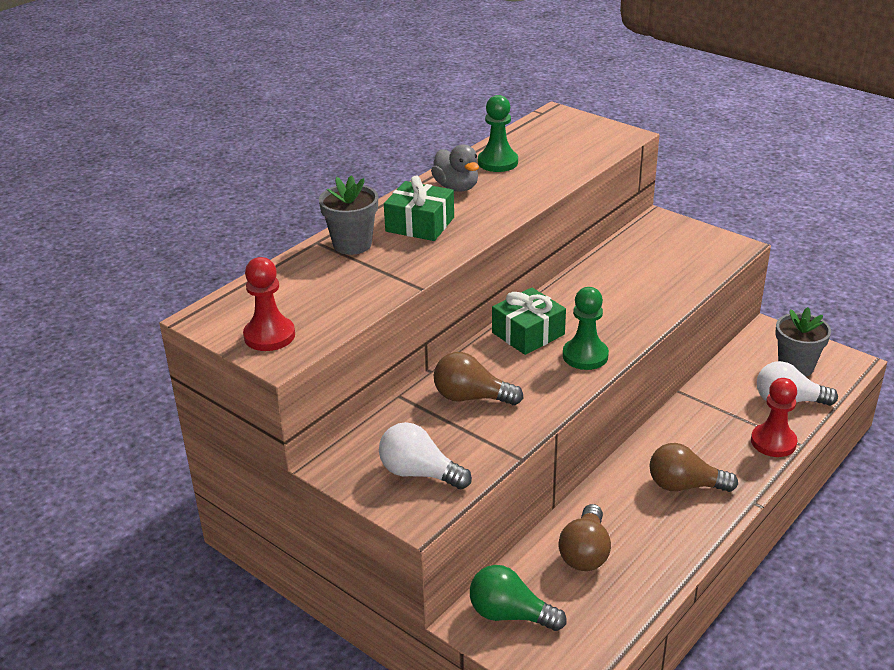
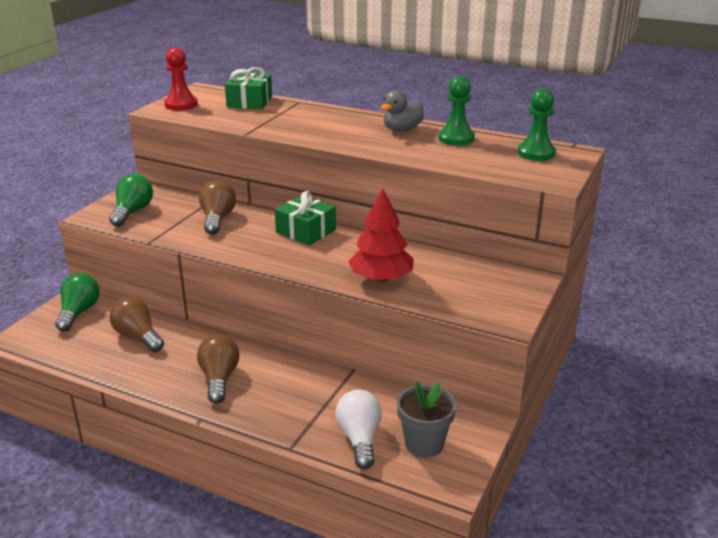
camera: 75 degrees right, 5 degrees down
(352, 244) = (299, 110): grey flower pot -> none
(419, 473) = (132, 212): white light bulb -> green light bulb
(420, 224) = (336, 125): green gift -> green gift (249, 102)
(585, 356) = (281, 256): green pawn -> green pawn (536, 153)
(585, 552) = (138, 336): brown light bulb -> brown light bulb turned 45 degrees clockwise
(648, 298) = (381, 278): none -> red tree
(773, 442) = (290, 429): red pawn -> none

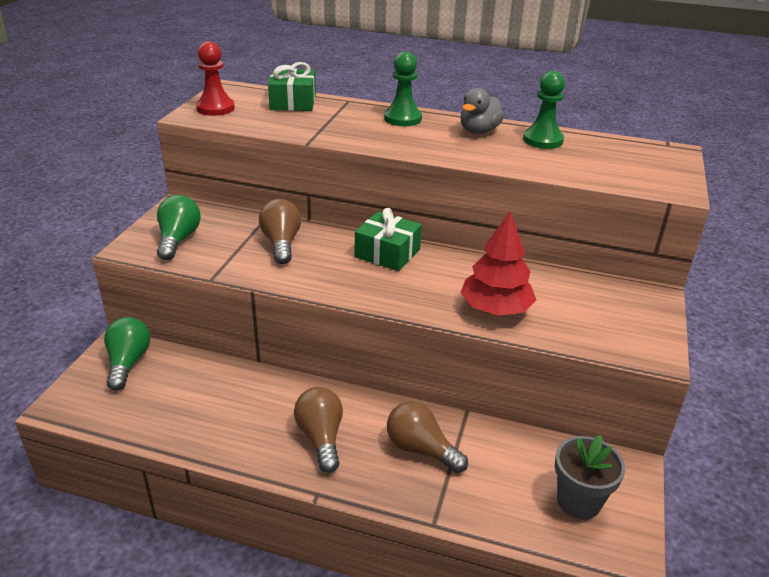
camera: 10 degrees left, 5 degrees up
(138, 336) = (208, 389): brown light bulb -> brown light bulb (421, 449)
(359, 438) = (506, 502): white light bulb -> none
(536, 153) = (636, 155): green pawn -> green pawn (402, 118)

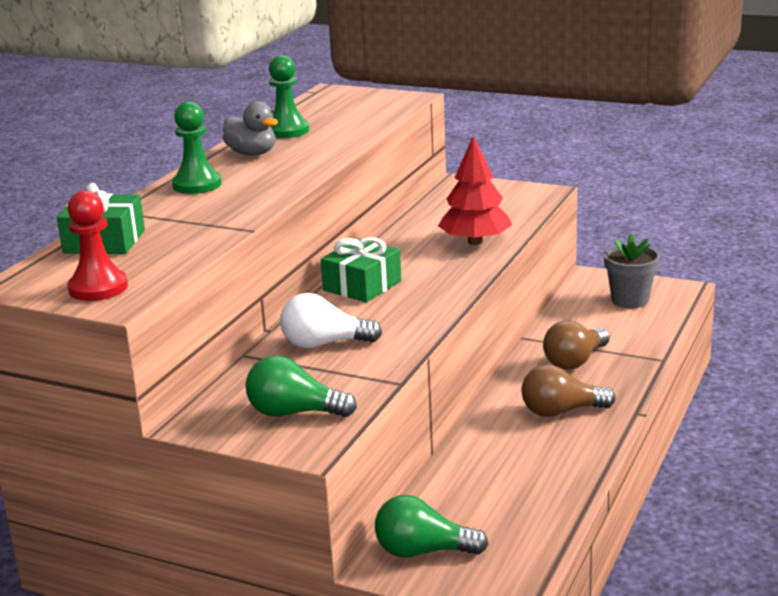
camera: 80 degrees left, 10 degrees down
(281, 243) = (324, 344): brown light bulb -> white light bulb

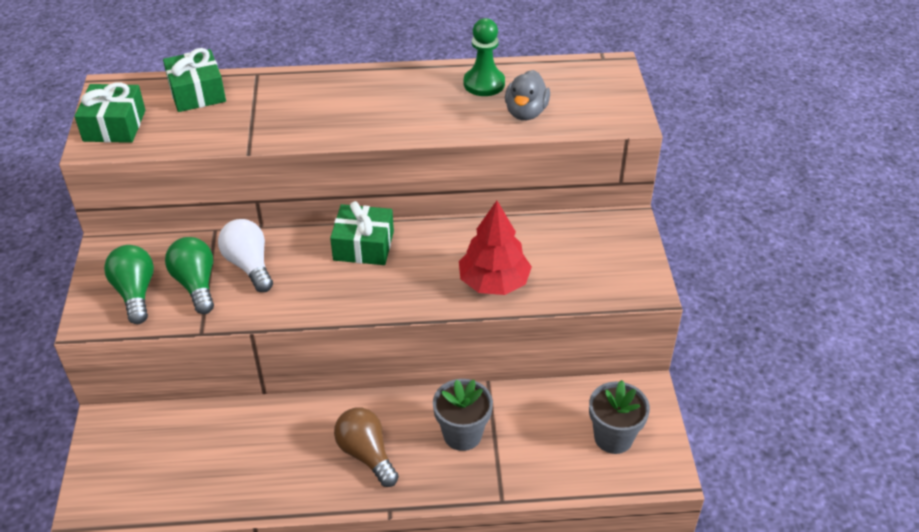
camera: 60 degrees right, 20 degrees up
(98, 288) = (114, 125): red pawn -> green gift
(197, 185) = (329, 88): green pawn -> none
(252, 153) = (416, 87): grey duck -> grey duck (526, 112)
(423, 551) = (128, 439): green light bulb -> green light bulb (196, 284)
(575, 361) = (462, 434): brown light bulb -> grey flower pot

